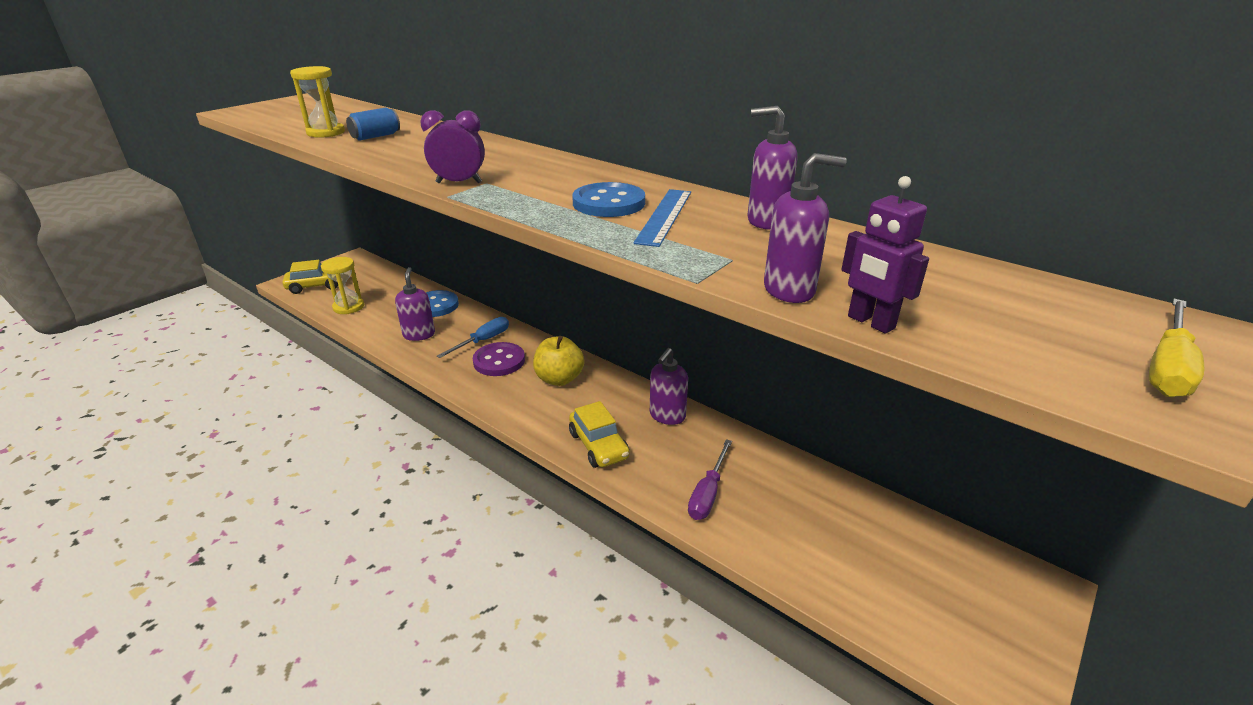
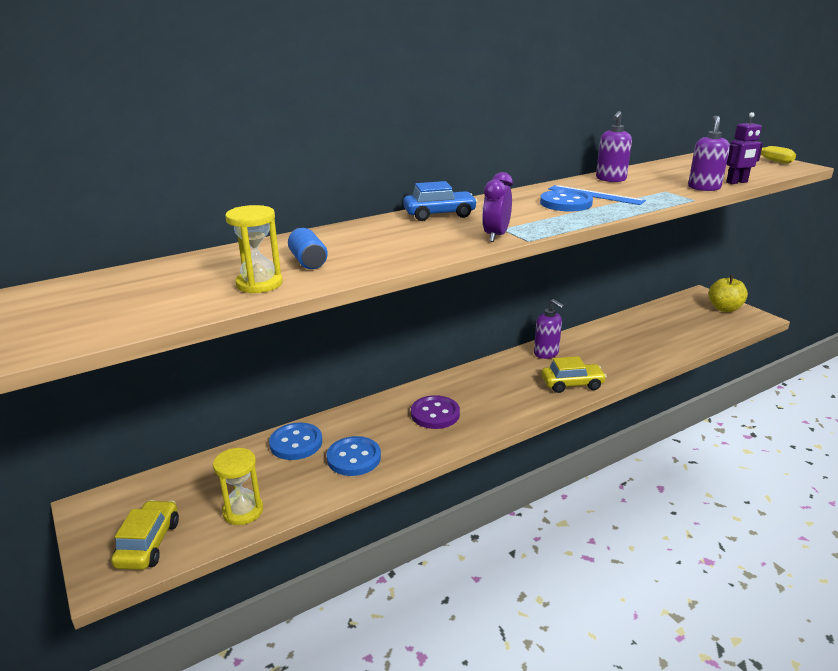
camera: 70 degrees left, 5 degrees down
(419, 335) = (354, 458): purple soap dispenser -> blue button
(483, 341) = (393, 419): blue screwdriver -> none
(525, 157) = (439, 214): none -> blue car
(559, 379) = (479, 388): yellow apple -> yellow apple (724, 308)
(708, 493) = (628, 355): purple screwdriver -> none

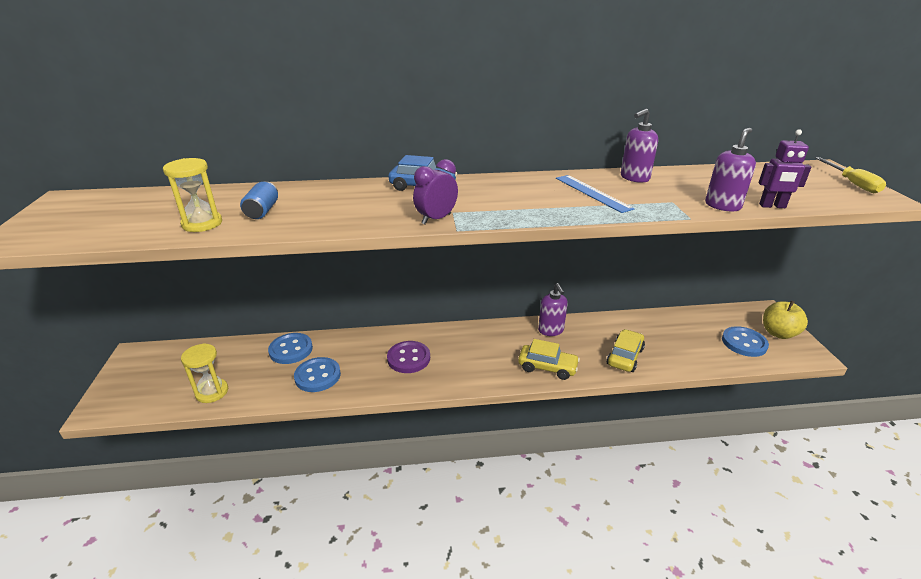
camera: 25 degrees right, 5 degrees up
(149, 543) = (140, 394): yellow car -> yellow car (625, 357)
(566, 203) = (550, 197): blue button -> blue button (744, 343)

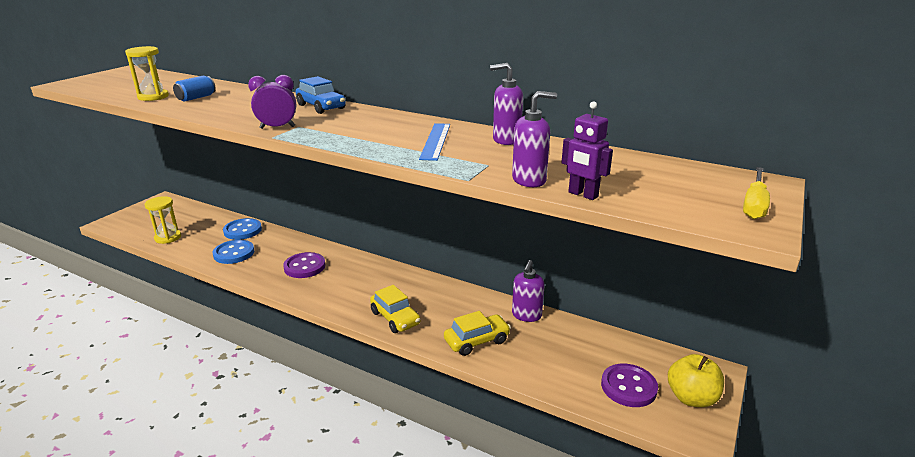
camera: 35 degrees right, 5 degrees down
(551, 330) = (443, 293): purple soap dispenser -> purple soap dispenser (526, 315)
(744, 343) = (628, 387): blue button -> purple button

